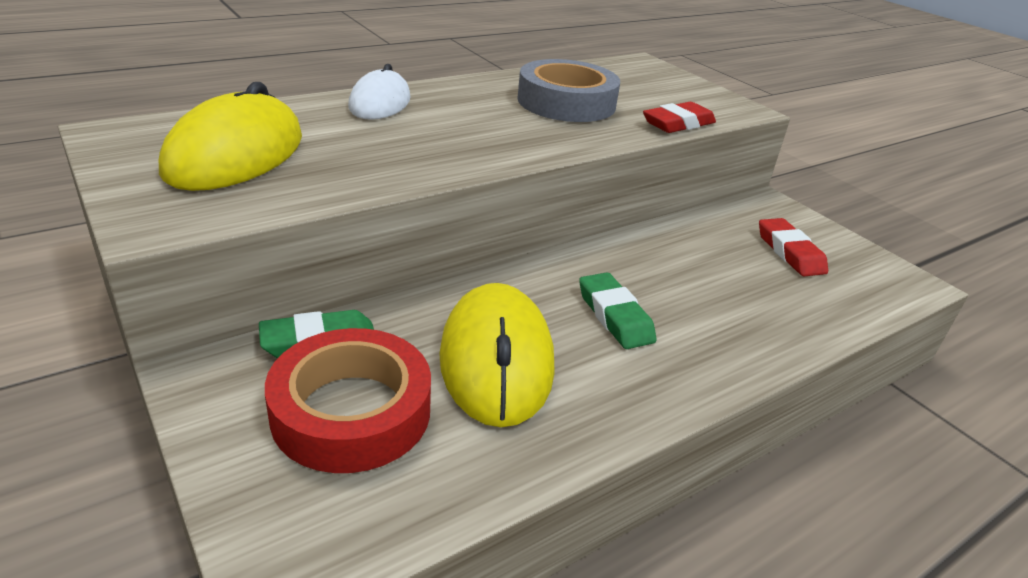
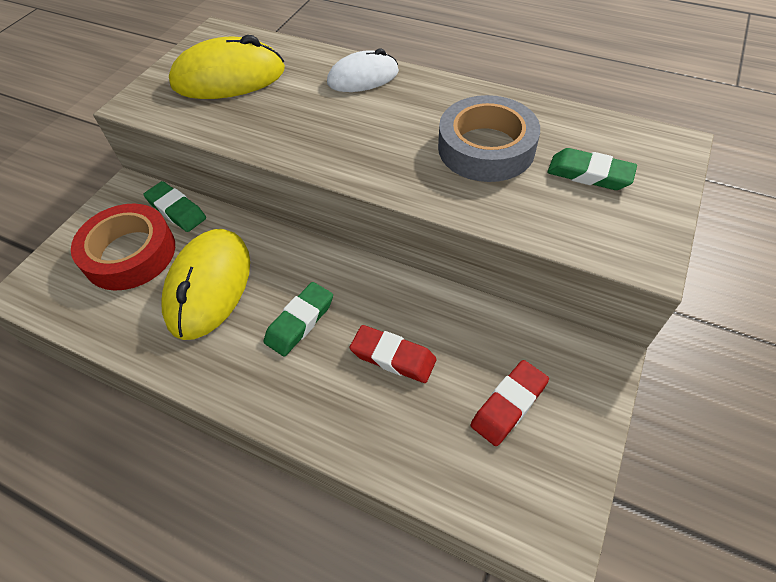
camera: 65 degrees right, 20 degrees up
(496, 360) = (209, 286): yellow mouse -> yellow mouse turned 45 degrees counterclockwise
(643, 89) = (589, 174): none -> green eraser
(678, 124) = (530, 226): red eraser -> red eraser (393, 357)

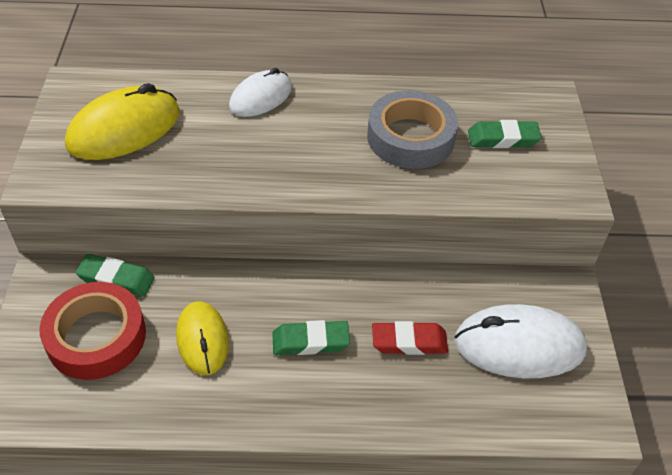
camera: 30 degrees left, 5 degrees down
(209, 286) = (202, 340): yellow mouse -> yellow mouse, size x0.64
(300, 321) = (310, 341): green eraser -> green eraser turned 75 degrees clockwise
(508, 405) = (519, 345): red eraser -> white mouse

